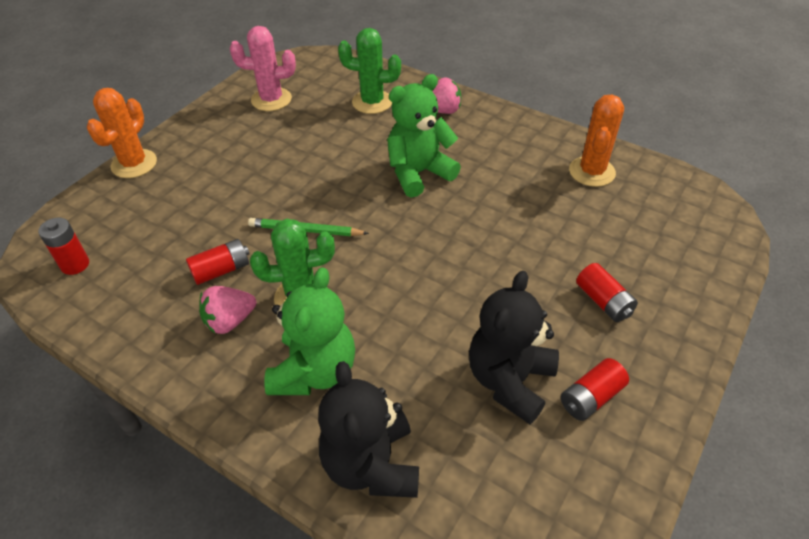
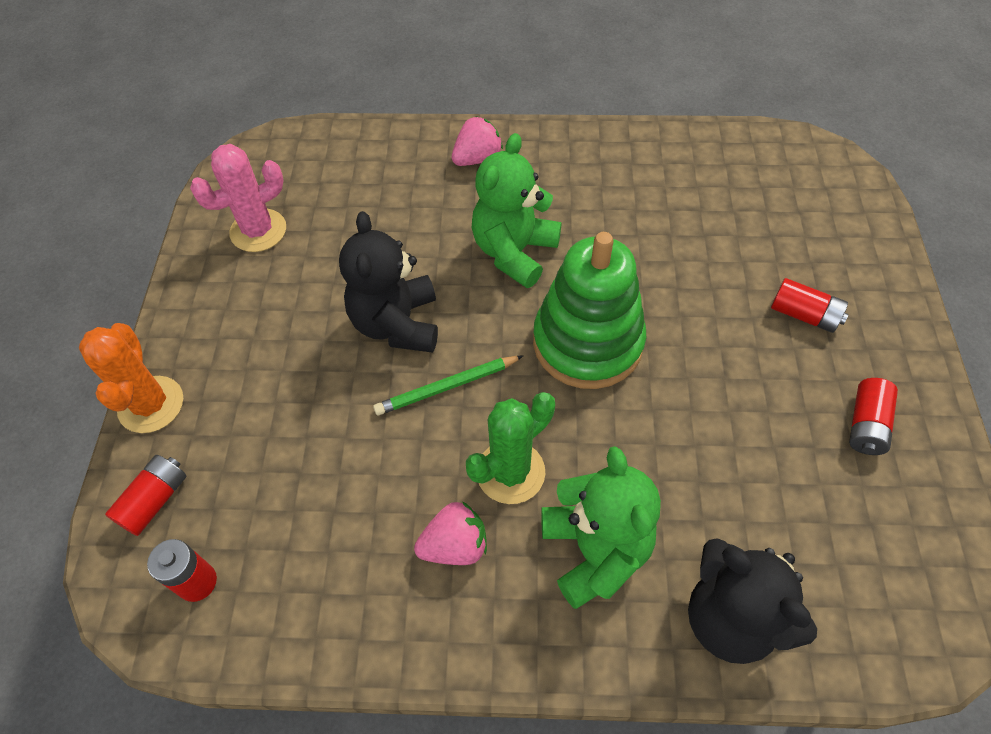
camera: 30 degrees left, 10 degrees up
(221, 270) = (391, 488): red battery -> red battery (154, 500)
(230, 321) = (455, 545): pink strawberry -> pink strawberry turned 135 degrees counterclockwise
(372, 102) = (387, 181): green cactus -> none
(421, 246) = (587, 342): none -> green stacking toy
(509, 380) = (786, 449): black teddy bear -> black teddy bear (397, 324)
(592, 172) = (688, 168): orange cactus -> none

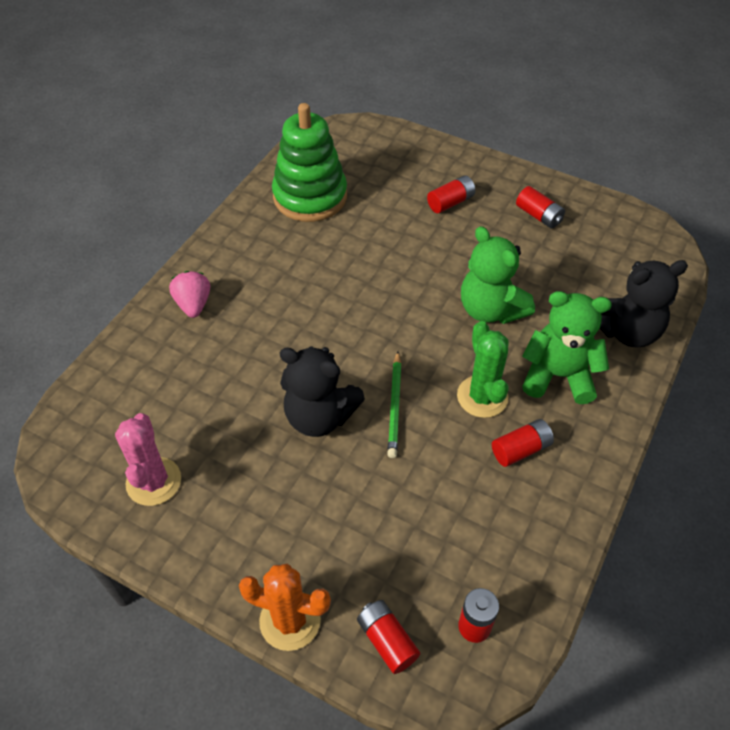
camera: 65 degrees left, 5 degrees down
(455, 545) = (520, 449): pink strawberry -> red battery
(514, 252) = (302, 320): green teddy bear -> green teddy bear (490, 309)
(587, 342) = (406, 313): green stacking toy -> green stacking toy (310, 196)

